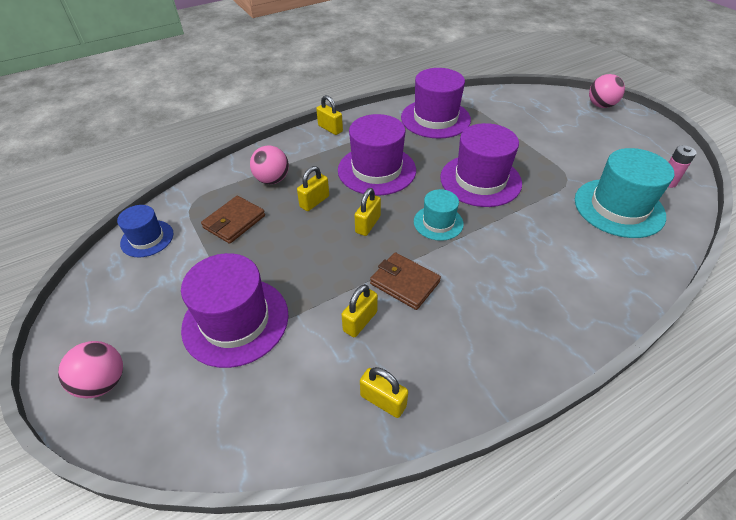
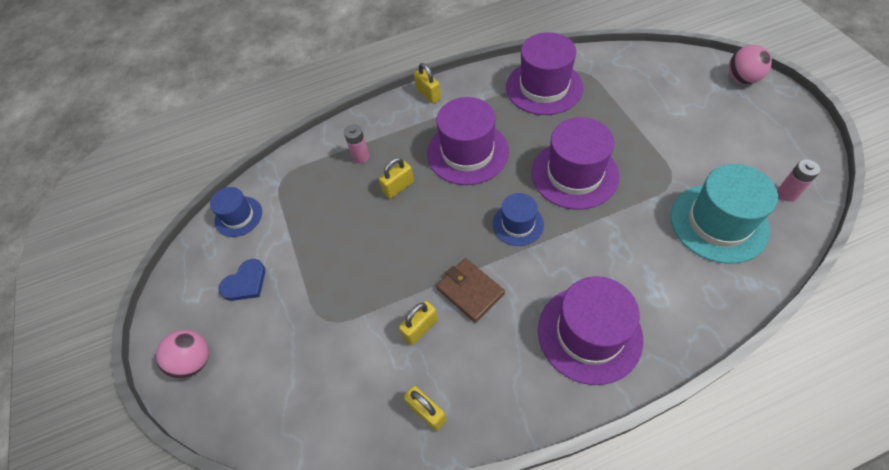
camera: 15 degrees right, 10 degrees up
(160, 298) = (245, 283): none -> blue heart
(234, 222) = (319, 204): brown wallet -> none
(235, 321) = (308, 314): purple hat -> purple hat (589, 334)
(272, 180) = (361, 157): pink ball -> pink battery
(368, 224) = (446, 220): yellow padlock -> none
(438, 222) = (518, 224): turquoise hat -> blue hat

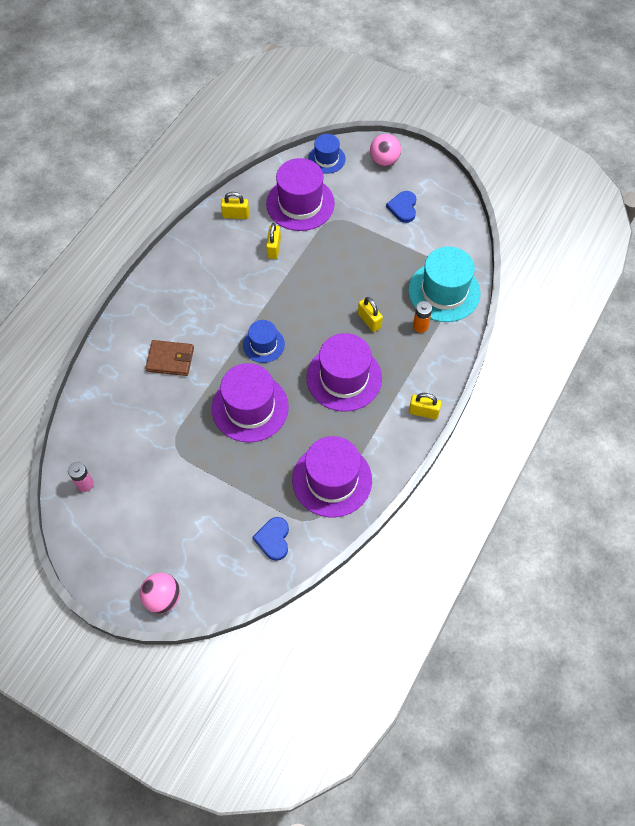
camera: 135 degrees right, 5 degrees up
(238, 216) = (456, 237): blue hat -> blue hat (326, 159)
(361, 157) = (420, 326): pink battery -> orange battery
(398, 187) = (369, 320): yellow padlock -> yellow padlock turned 45 degrees counterclockwise
(470, 291) = (261, 285): brown wallet -> brown wallet (170, 359)
(589, 334) = (173, 304): purple hat -> purple hat (300, 203)
(622, 73) = (273, 539): none -> blue heart
(718, 223) = (126, 428): turquoise hat -> turquoise hat (444, 292)

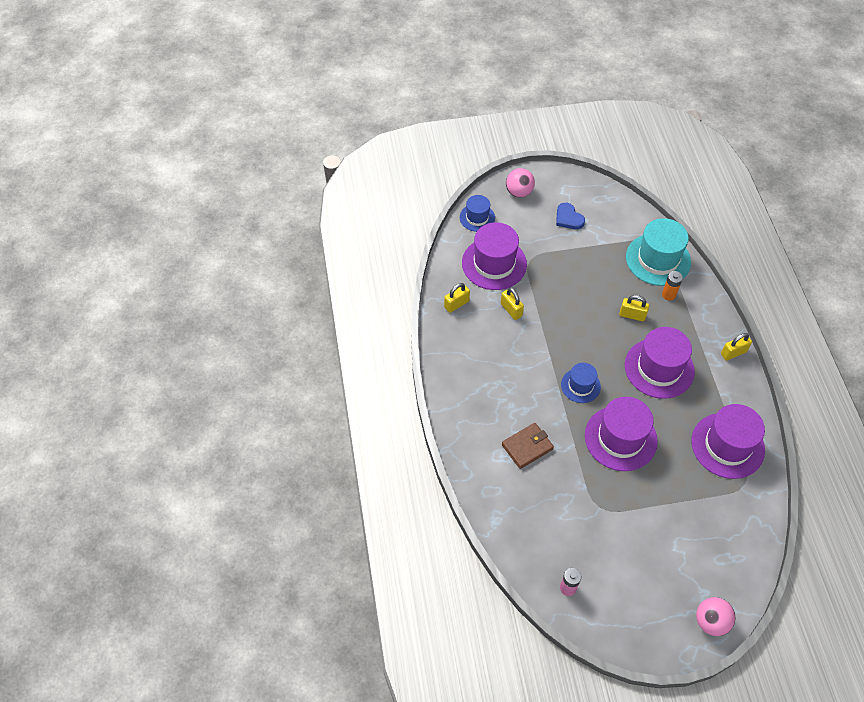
camera: 40 degrees left, 5 degrees down
(273, 539) = (736, 517): blue heart -> none

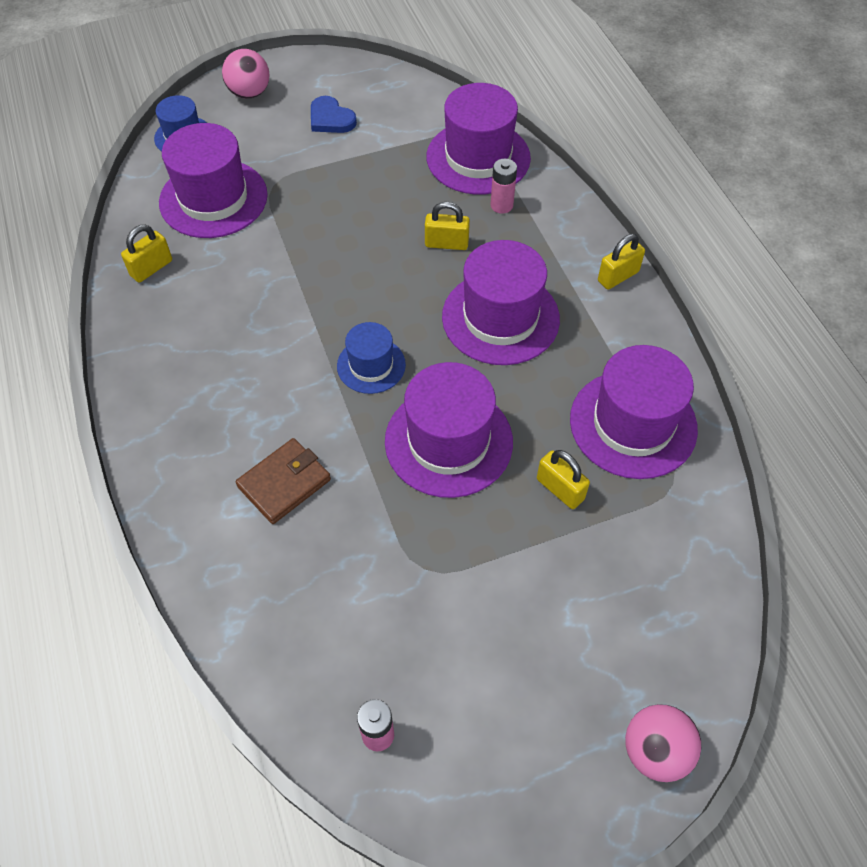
camera: 10 degrees left, 0 degrees up
(511, 310) = (245, 264): yellow padlock -> yellow padlock (560, 489)
(658, 259) = (478, 157): turquoise hat -> purple hat
(668, 295) = (501, 205): orange battery -> pink battery

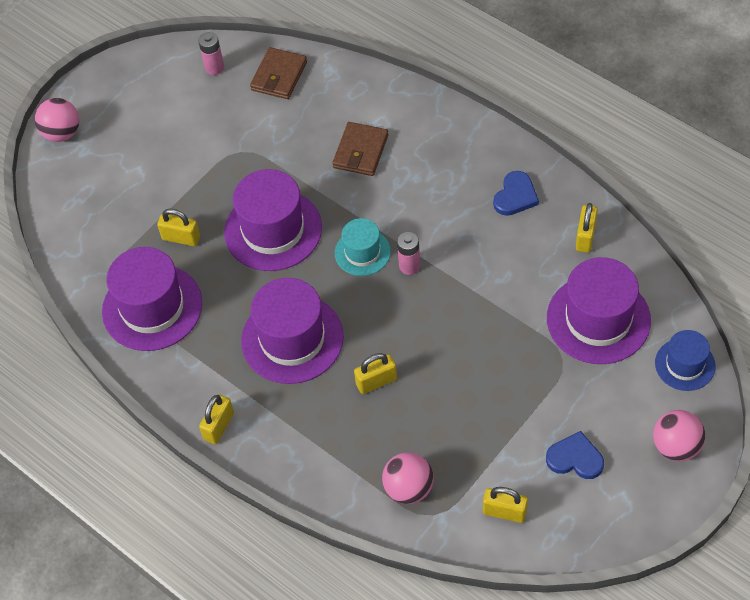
camera: 155 degrees right, 0 degrees up
(173, 340) = (515, 196): none -> blue heart
(301, 660) = (279, 76): none -> brown wallet
(371, 365) = (362, 252): blue hat -> turquoise hat
(415, 112) = (504, 512): none -> yellow padlock
(478, 157) = (409, 488): purple hat -> pink ball
(501, 205) = (355, 446): pink battery -> pink battery (409, 266)

